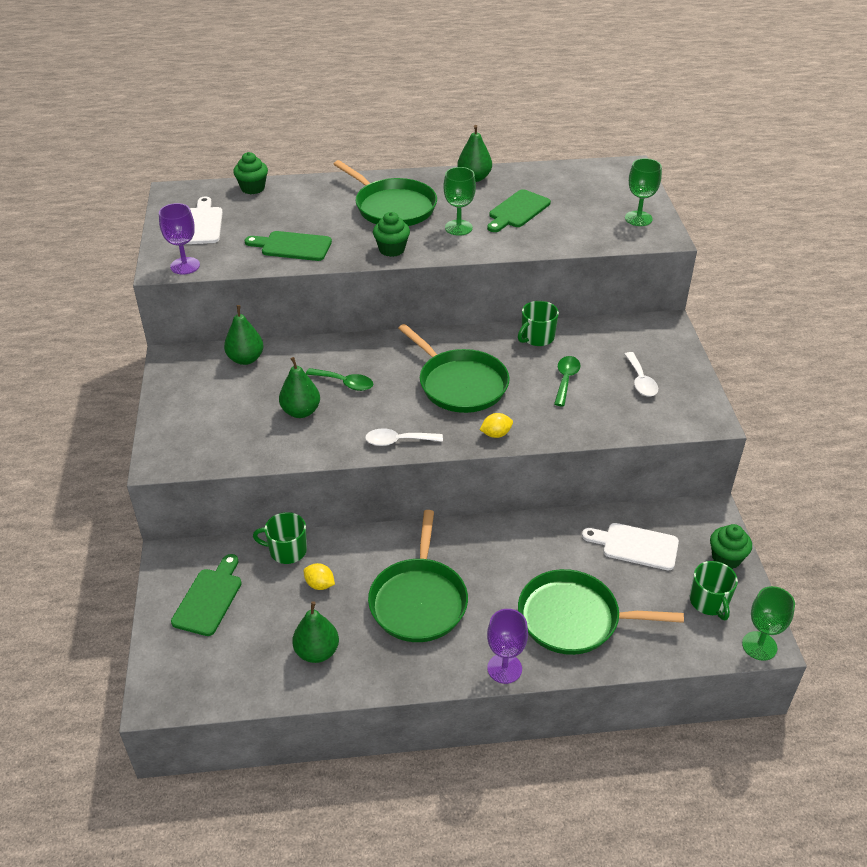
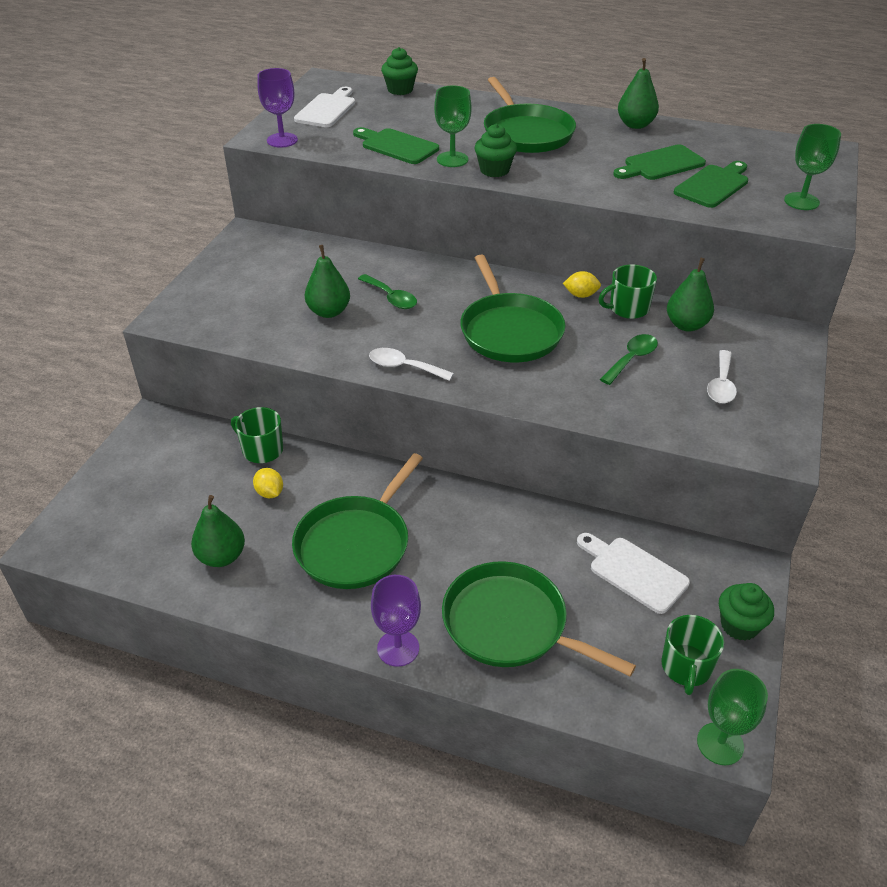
camera: 25 degrees right, 0 degrees up
(209, 598) = (160, 469): green cutting board -> green cutting board (713, 185)
(246, 359) = (313, 251): green pear -> green pear (686, 325)
(458, 228) = (582, 166): green goblet -> green goblet (452, 159)
(496, 434) = (513, 391): yellow lemon -> yellow lemon (581, 295)

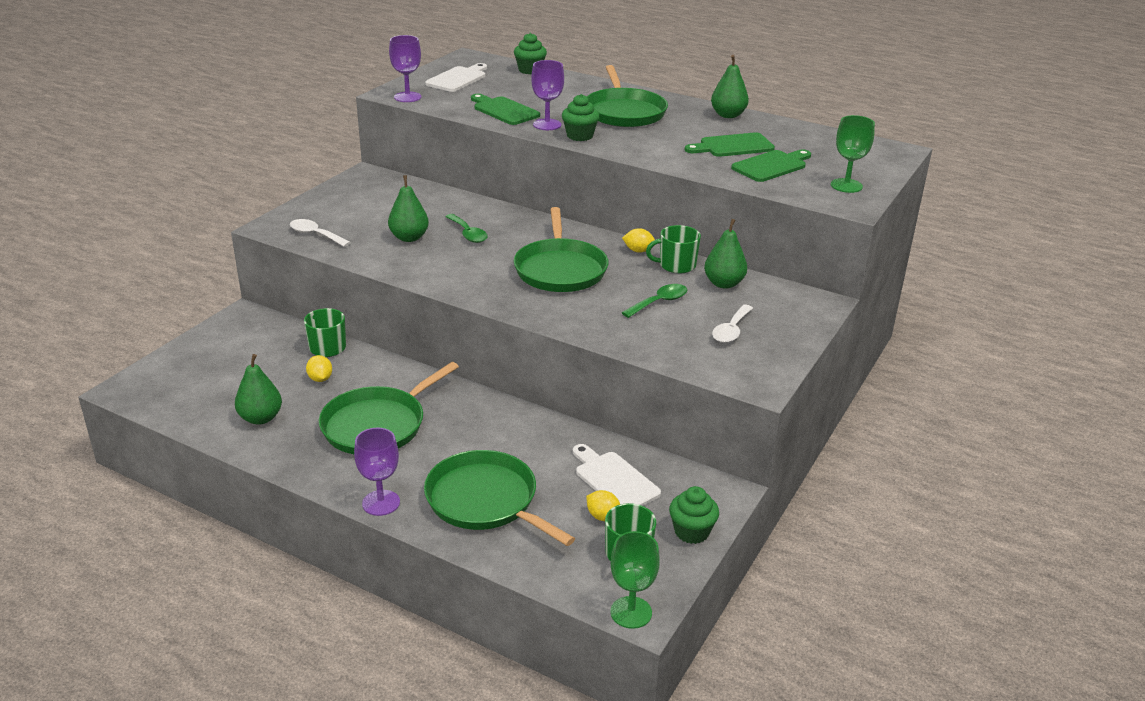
camera: 10 degrees right, 10 degrees down
(404, 367) = (454, 284): white spoon -> white spoon (315, 235)
(452, 159) = (547, 124): green goblet -> purple goblet
(641, 622) = (603, 517): none -> yellow lemon

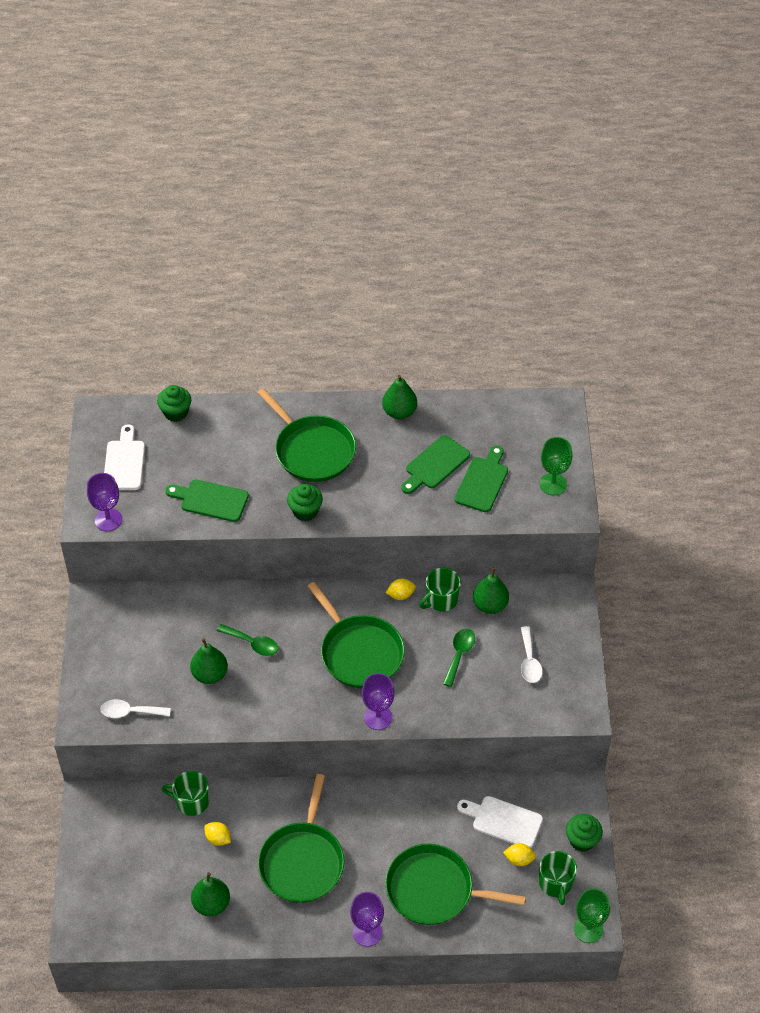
camera: 30 degrees left, 20 degrees up
(547, 124) = (265, 506): purple goblet -> purple goblet (378, 717)

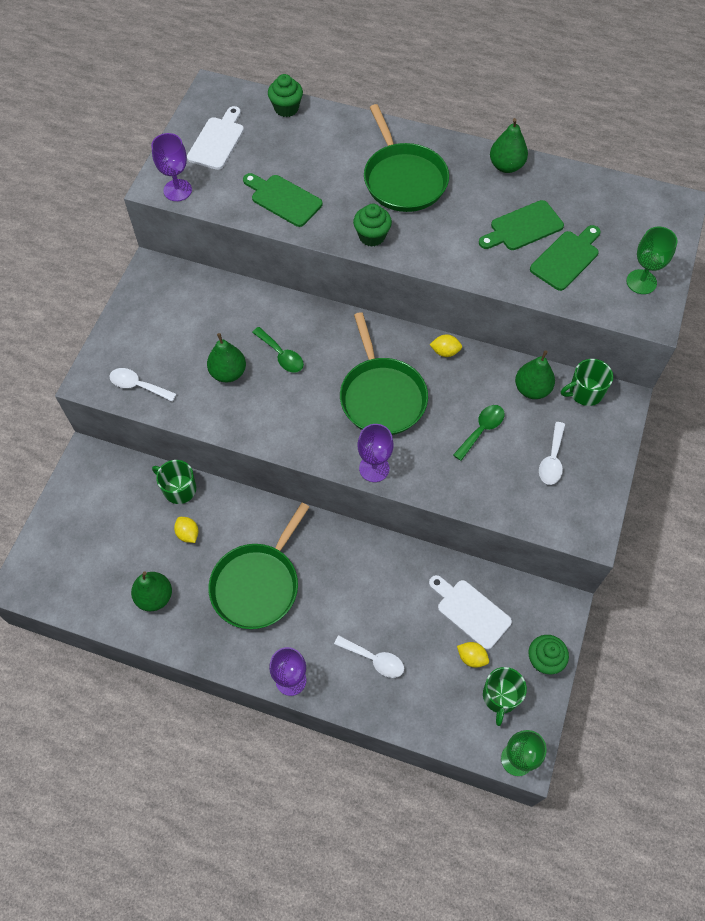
camera: 20 degrees right, 10 degrees up
(434, 890) = (374, 659): green pan -> white spoon
(441, 599) = (484, 368): green mug -> green mug (585, 392)

